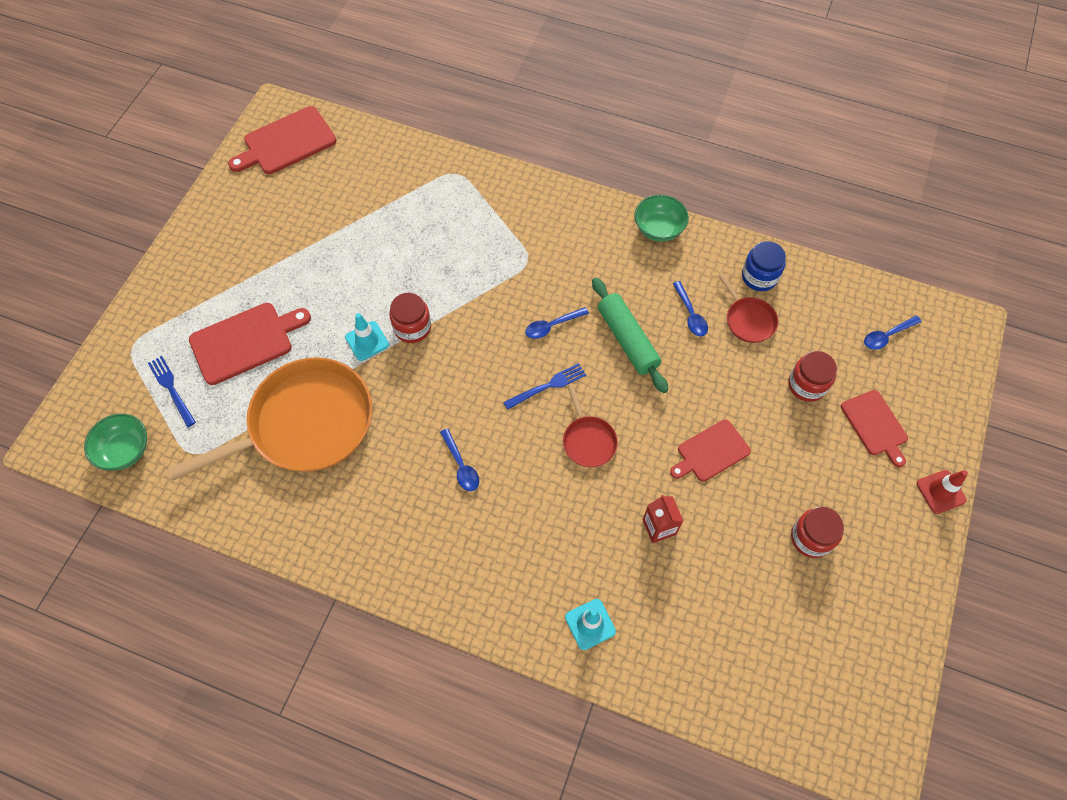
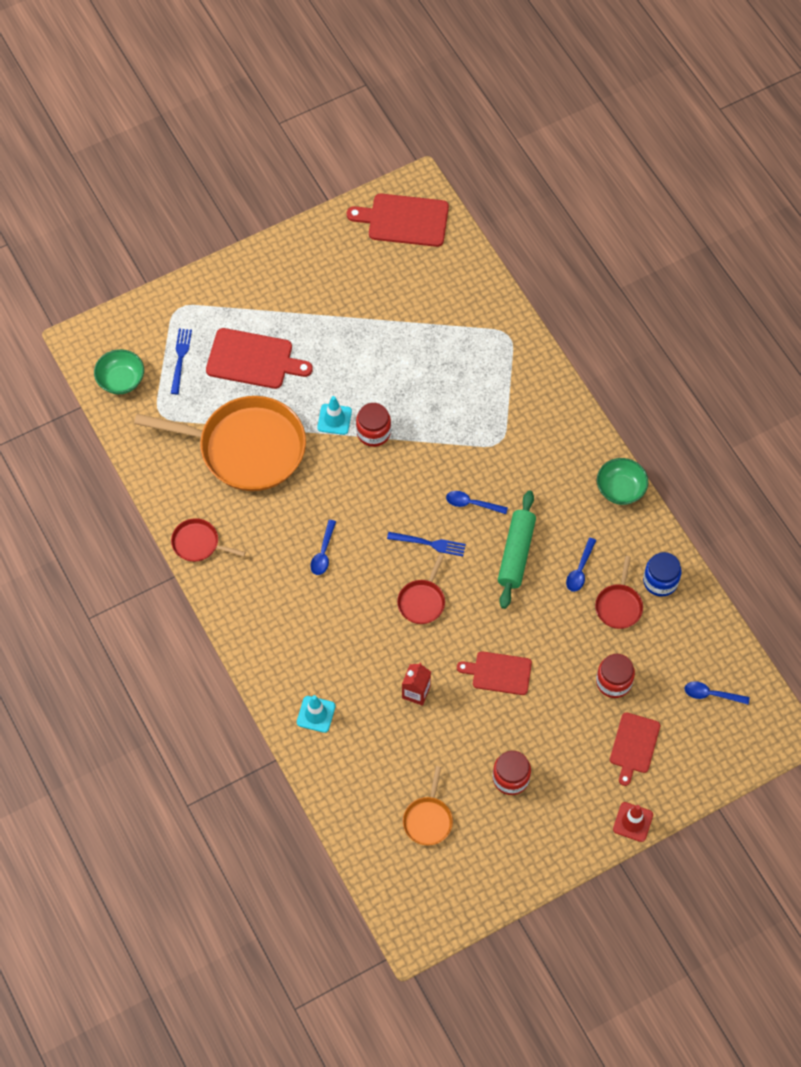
camera: 40 degrees right, 0 degrees up
(332, 548) = (198, 543): none -> red pan
(782, 639) = (428, 820): none -> orange pan

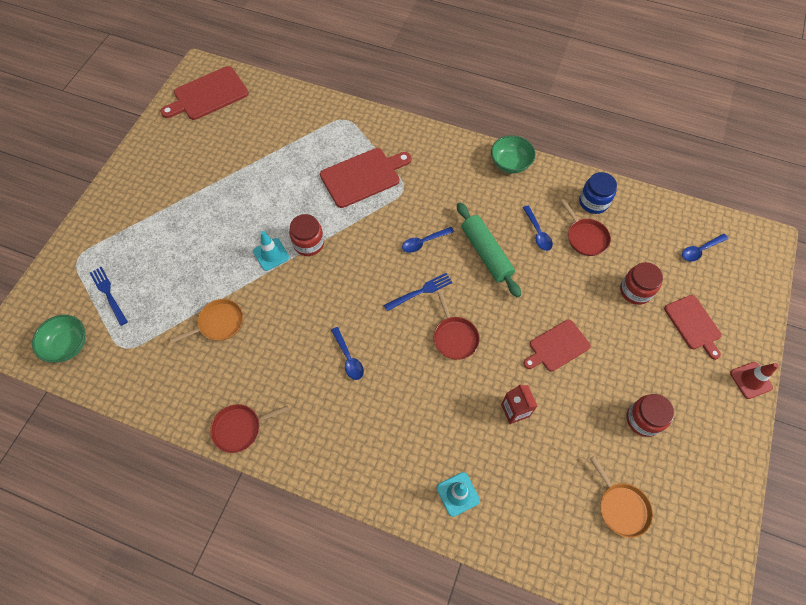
camera: 40 degrees left, 0 degrees up
(246, 448) = (219, 323): orange pan -> orange pan, size x0.44
(253, 359) = (170, 255): red cutting board -> red cutting board (363, 176)

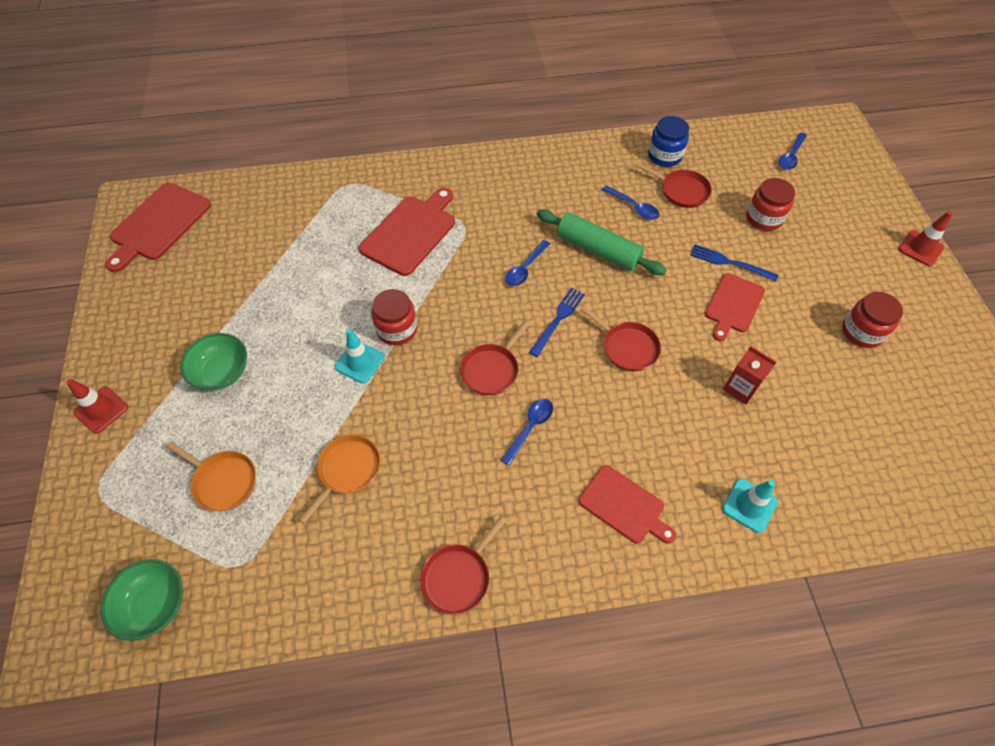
camera: 30 degrees left, 5 degrees down
(106, 208) = (101, 410): none -> red traffic cone
(108, 293) = (172, 511): blue fork -> blue fork (729, 262)
(348, 358) = (530, 428): blue spoon -> blue spoon turned 90 degrees counterclockwise
(351, 304) = (491, 370): none -> red pan
(510, 163) = (558, 154): green bowl -> green bowl (222, 372)
(621, 507) = (907, 425): orange pan -> orange pan (223, 481)
(693, 324) = (836, 223): red cutting board -> red cutting board (624, 506)

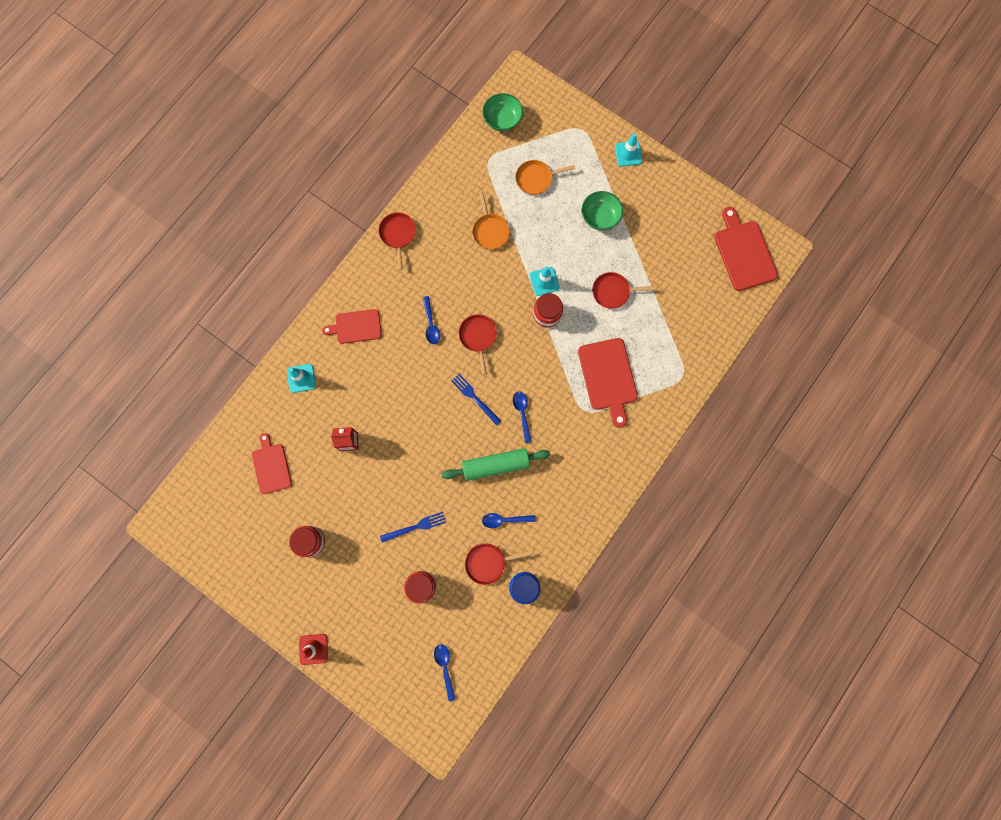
camera: 135 degrees right, 20 degrees up
(101, 410) = (628, 154): red traffic cone -> turquoise traffic cone
(558, 319) = (474, 397): blue fork -> blue fork turned 150 degrees clockwise
(627, 347) = (424, 413): red pan -> red pan (613, 292)
(733, 305) = (391, 495): red cutting board -> red cutting board (271, 466)

